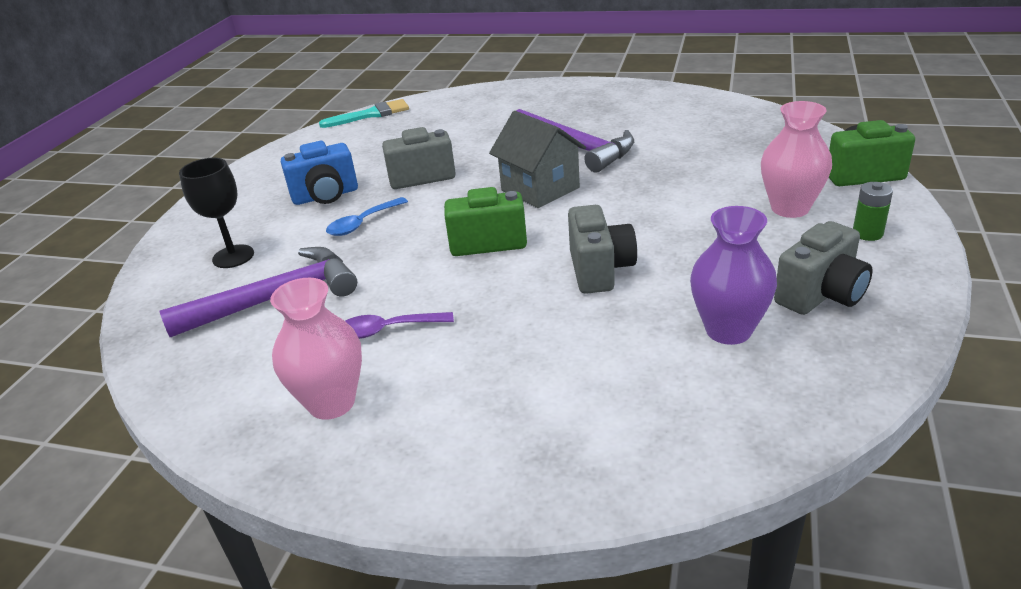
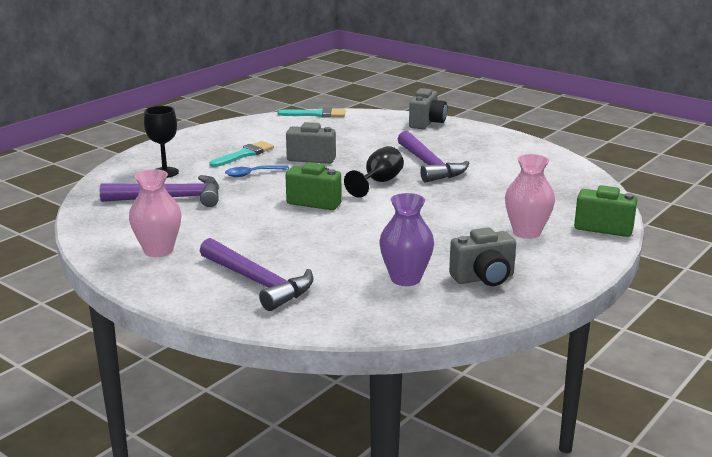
camera: 20 degrees right, 10 degrees down
(326, 196) = (244, 154): blue camera -> turquoise brush
(387, 330) = (216, 228): purple spoon -> none
(536, 411) = (258, 283): none -> purple hammer
(540, 189) = (378, 182): grey house -> black goblet
(600, 270) = (366, 232): grey camera -> grey camera (427, 123)
(867, 233) = (559, 258): green battery -> none

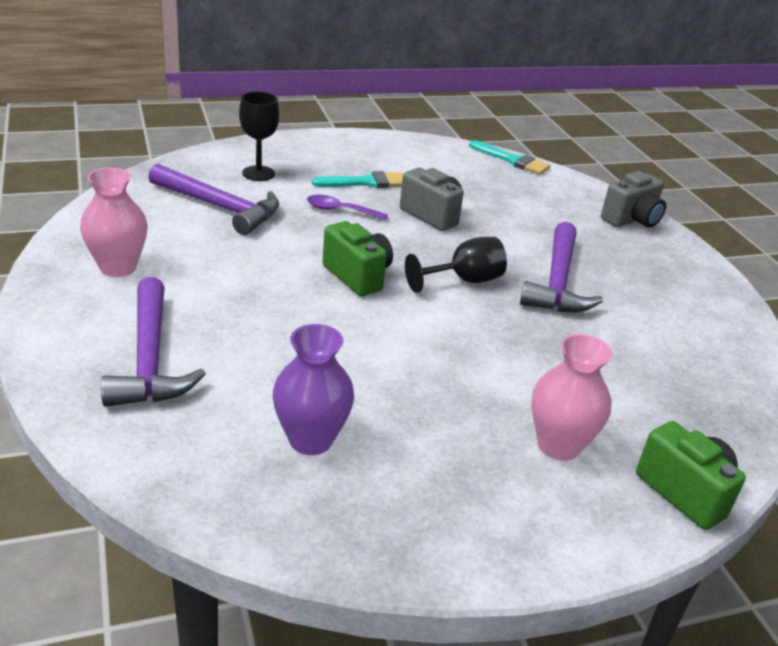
camera: 30 degrees right, 10 degrees up
(252, 174) = (340, 210): blue spoon -> purple spoon
(484, 278) = (406, 492): grey camera -> none

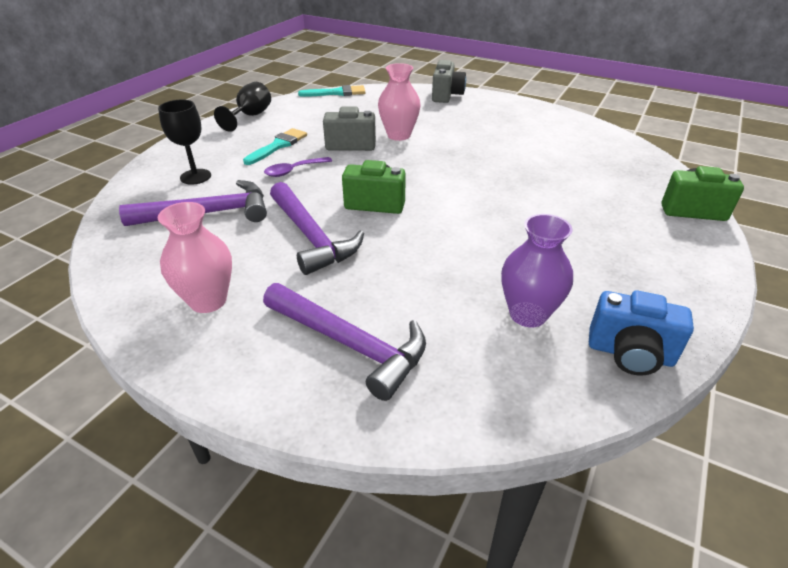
camera: 40 degrees left, 5 degrees up
(333, 530) = (630, 354): none -> blue camera
(463, 280) = (432, 171): black goblet -> black goblet (250, 116)
(557, 282) = (473, 145): purple hammer -> purple hammer (311, 237)
(558, 445) = (620, 225): pink vase -> pink vase (399, 135)

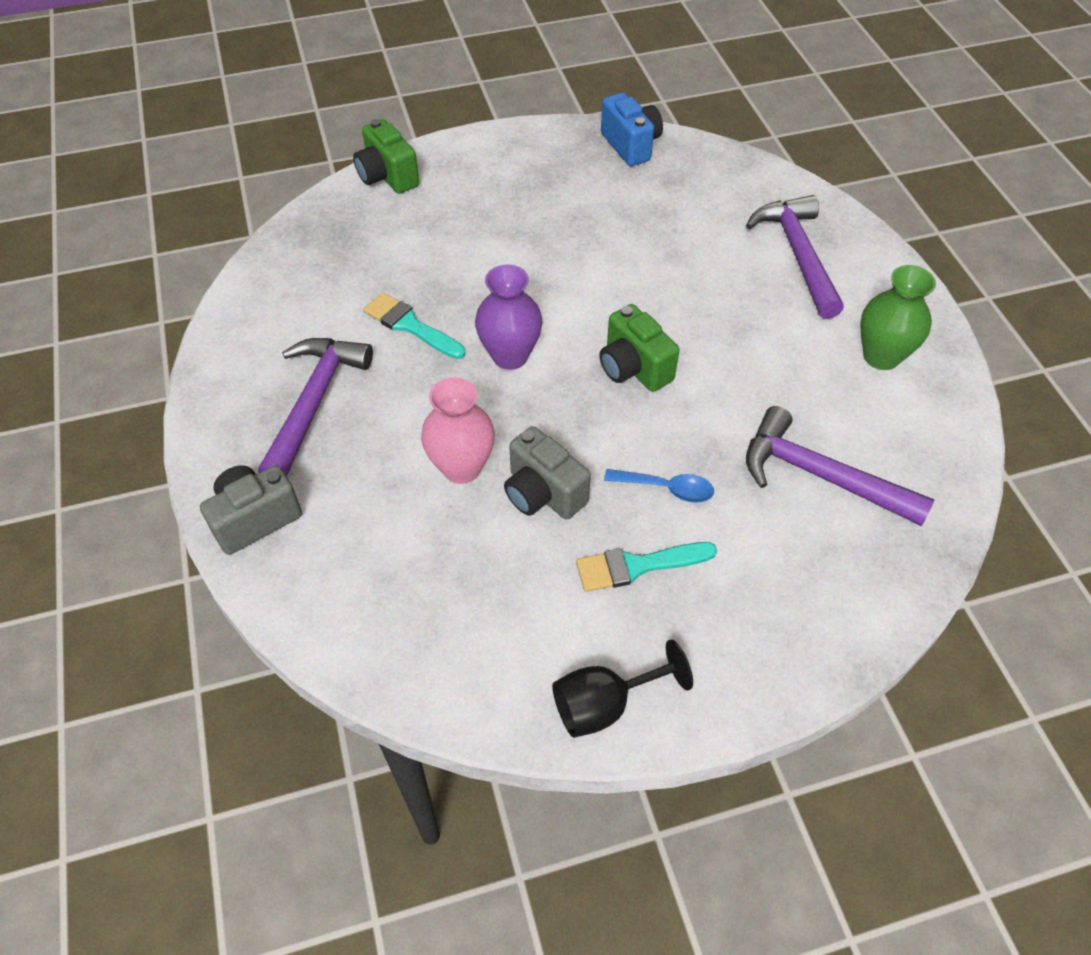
camera: 135 degrees left, 15 degrees up
(195, 177) = (797, 568): black goblet -> none
(208, 301) = (881, 356): pink vase -> green vase
(293, 171) = (666, 488): purple spoon -> blue spoon
(311, 237) = (739, 367): purple hammer -> purple hammer (314, 402)
(337, 93) = (388, 679): turquoise brush -> turquoise brush (410, 325)
(528, 314) = (654, 198): purple vase -> purple vase (510, 356)

